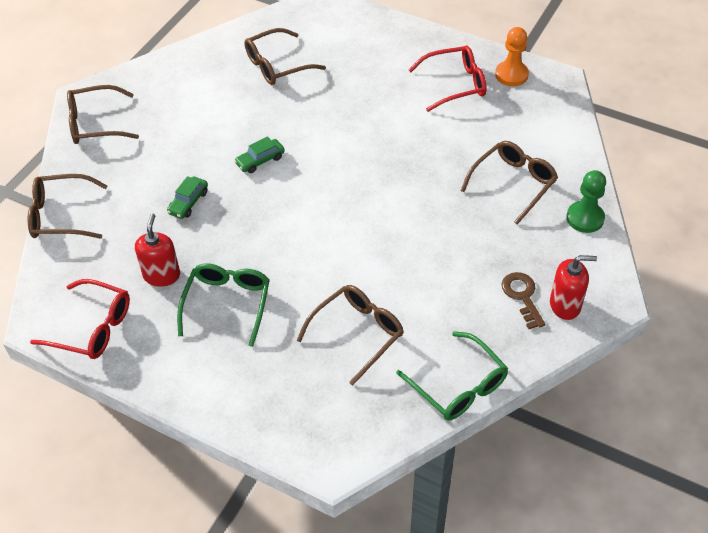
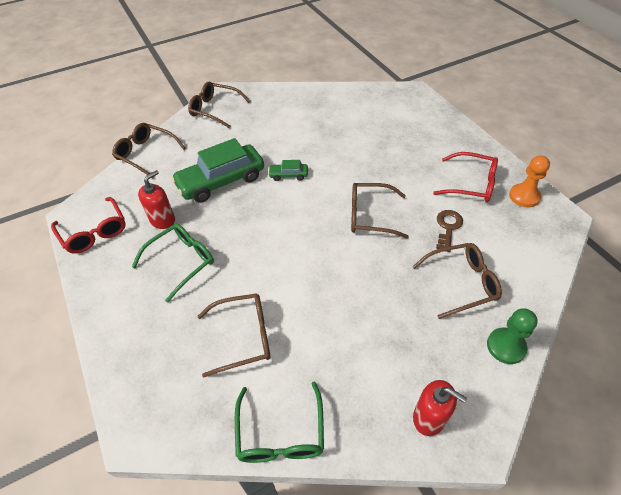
camera: 35 degrees right, 0 degrees up
(188, 202) = (221, 181): green car -> green car, size x2.23
(277, 65) = (353, 119): brown glasses -> brown glasses (370, 216)
(522, 296) = (396, 385): brown key -> brown key (448, 227)

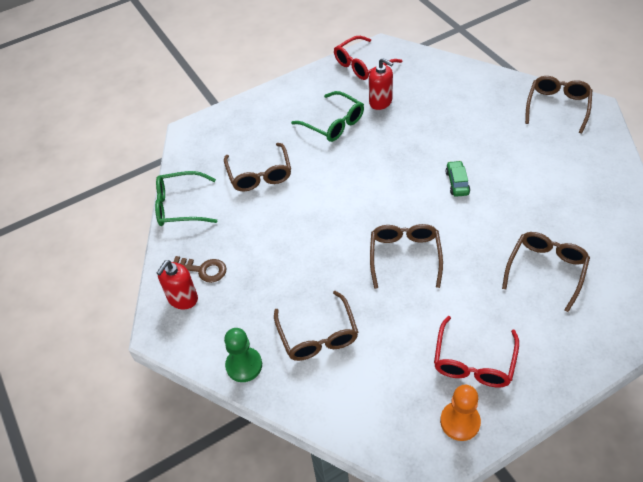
camera: 90 degrees right, 0 degrees up
(146, 154) = (468, 71): brown glasses -> brown glasses (546, 270)
(221, 181) = (438, 131): green car -> none
(448, 227) = (395, 329): brown key -> brown key (203, 270)

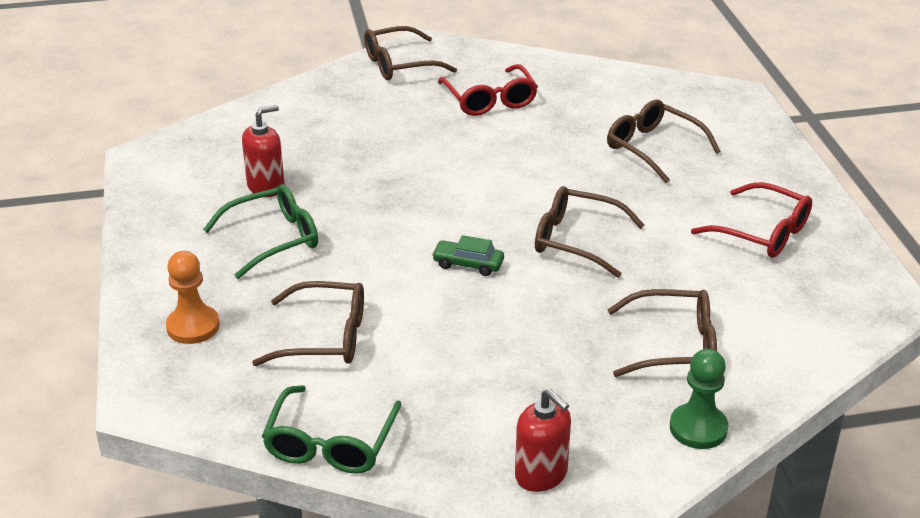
camera: 75 degrees left, 15 degrees down
(203, 270) = (493, 439): brown key -> none
(362, 64) = (166, 182): red glasses -> red glasses (489, 100)
(457, 183) = (475, 168): green car -> green car (468, 264)
(460, 422) = (841, 264): orange pawn -> orange pawn (193, 326)
(557, 107) = (400, 64): brown glasses -> brown glasses turned 60 degrees counterclockwise

